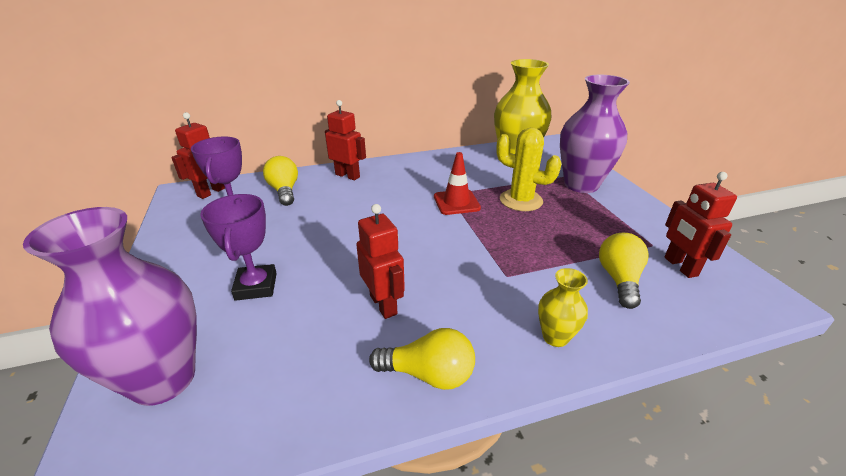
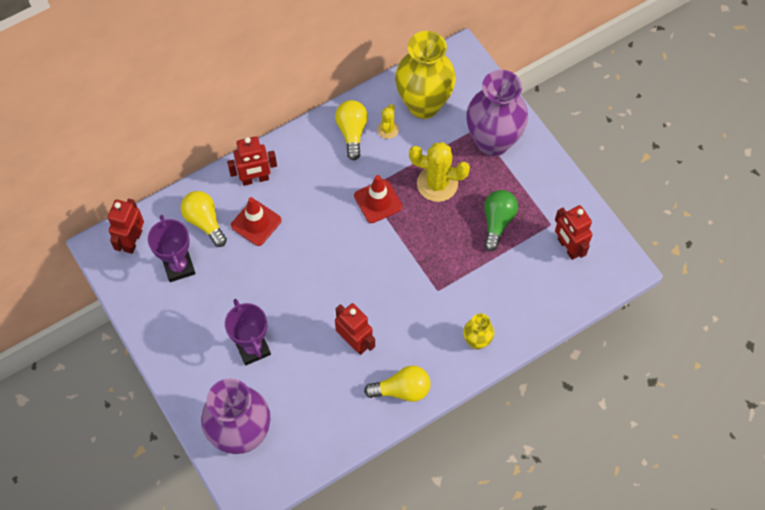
camera: 15 degrees left, 30 degrees up
(330, 198) = (256, 223): none -> red traffic cone
(347, 175) = (255, 179): red robot -> red robot turned 150 degrees clockwise
(480, 167) = (387, 129): none -> yellow cactus
(586, 234) = (497, 222): none -> green light bulb
(619, 279) = (521, 274): yellow light bulb -> yellow light bulb (352, 132)

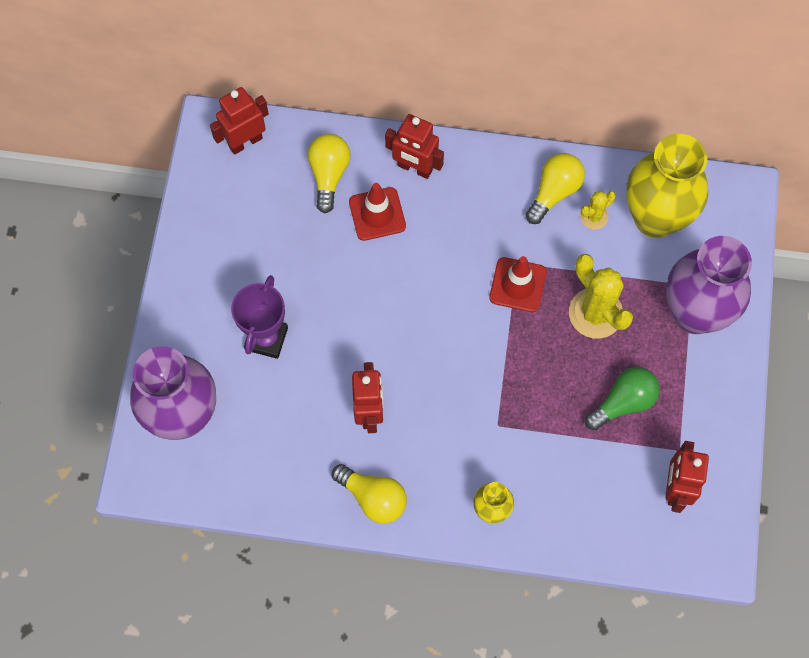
camera: 40 degrees right, 5 degrees up
(179, 267) = (266, 201): purple trophy -> none

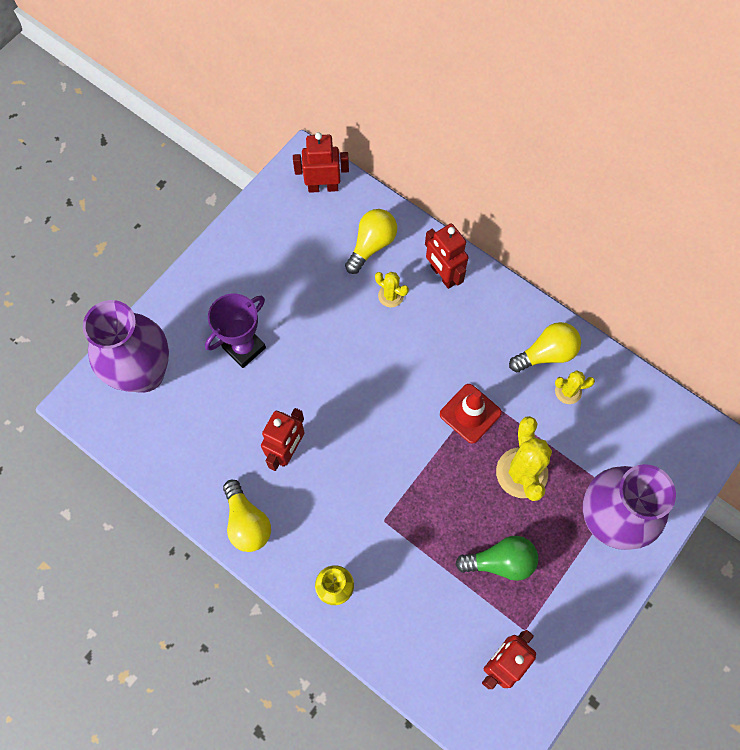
camera: 30 degrees right, 0 degrees up
(377, 214) = (391, 296): red traffic cone -> yellow cactus
(655, 218) = (620, 420): yellow vase -> none

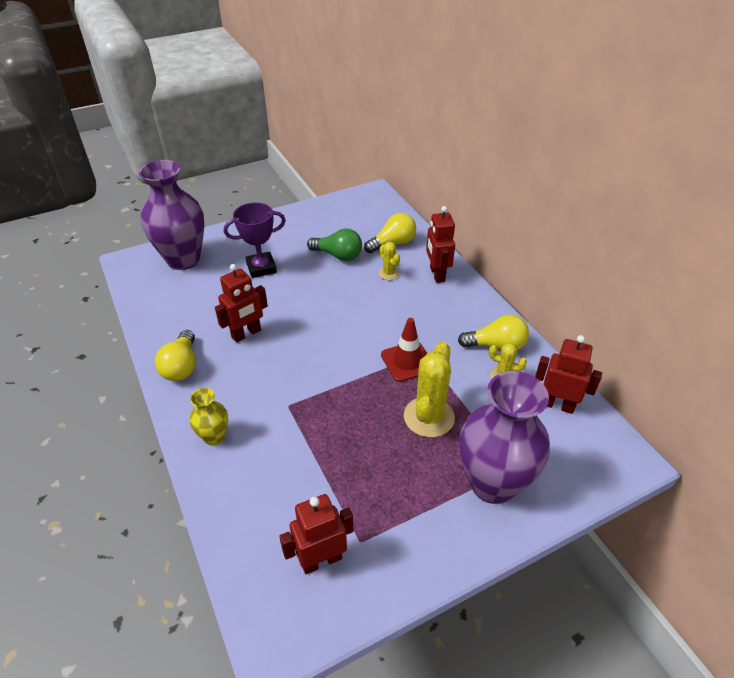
camera: 25 degrees right, 25 degrees down
(323, 187) = (378, 207): red robot -> red robot (557, 405)
(500, 561) = (370, 475): green light bulb -> green light bulb (338, 255)

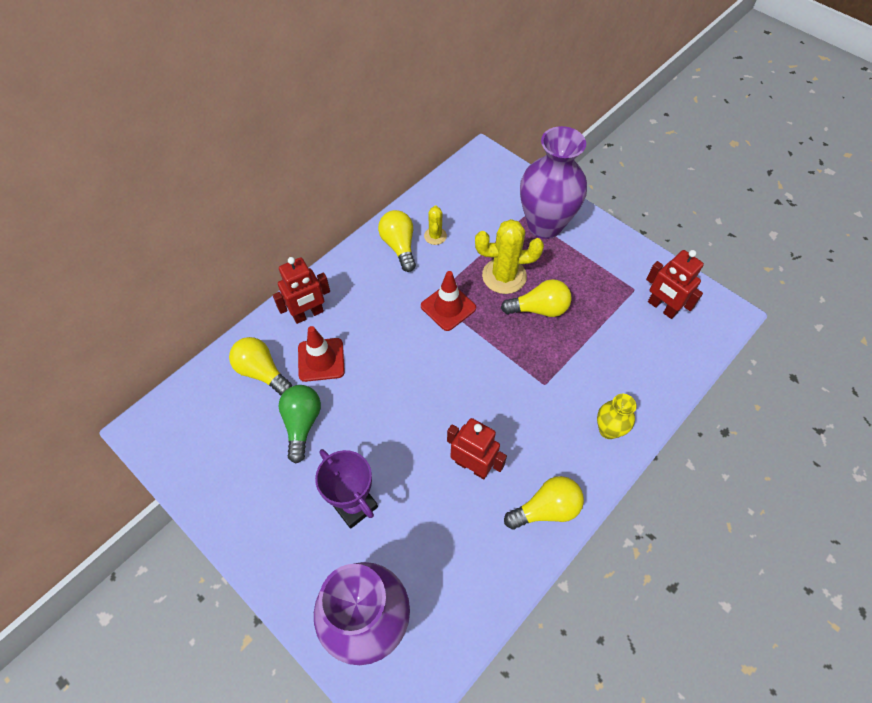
camera: 110 degrees left, 15 degrees up
(374, 432) = (539, 309): none -> yellow light bulb
(389, 273) = (321, 360): yellow cactus -> red traffic cone
(557, 405) = (451, 198): red robot -> none

